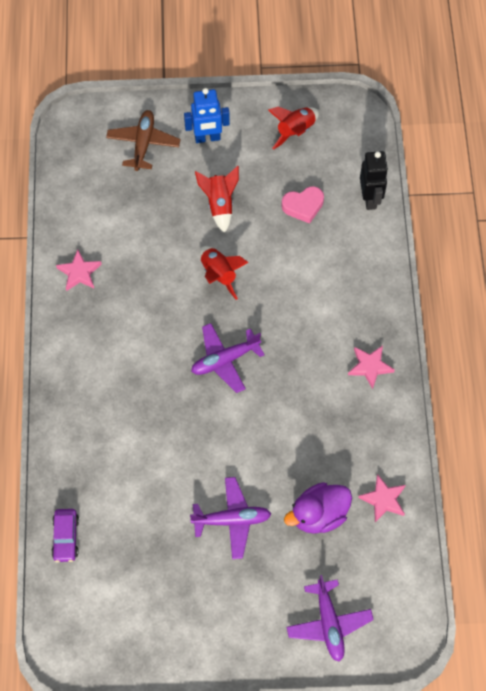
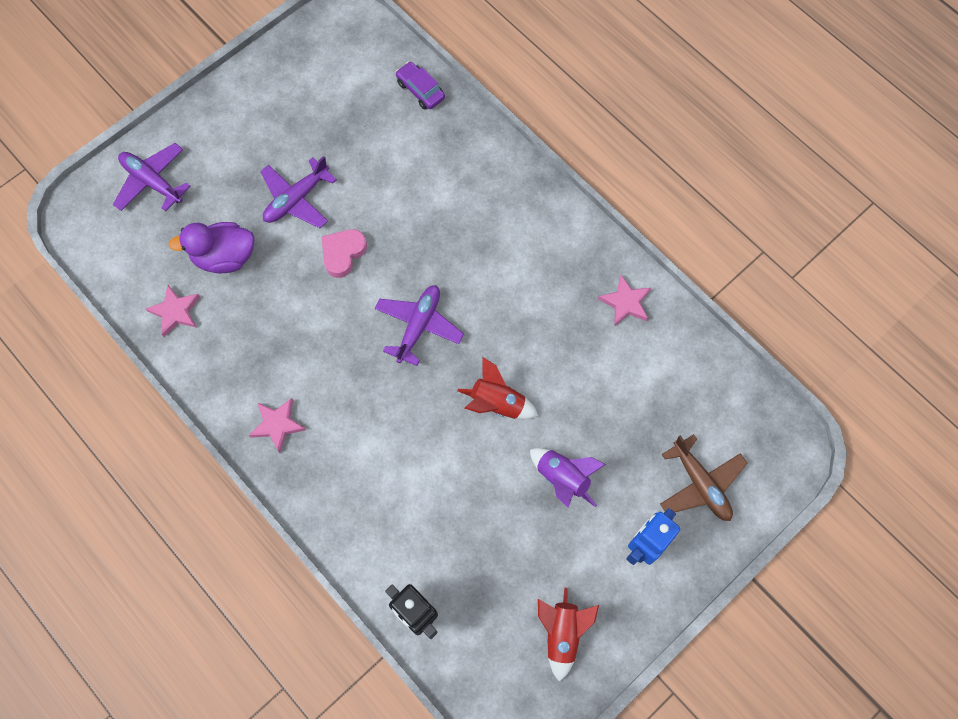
camera: 140 degrees right, 5 degrees up
(220, 204) = (562, 478): red rocket -> purple rocket
(303, 206) = (478, 547): pink heart -> pink heart (343, 254)
(318, 515) = (224, 257): purple duck -> purple duck turned 120 degrees counterclockwise

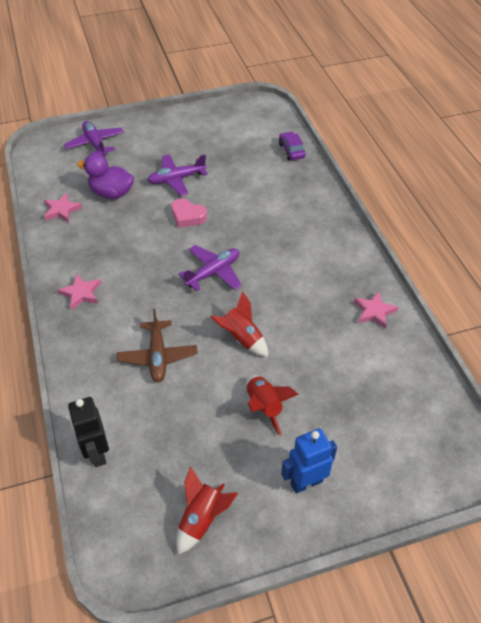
camera: 25 degrees right, 20 degrees down
(343, 254) = (187, 216): pink heart -> pink heart turned 120 degrees counterclockwise
(562, 478) = (264, 406): purple rocket -> red rocket
(700, 484) = (376, 456): brown plane -> brown plane (158, 356)

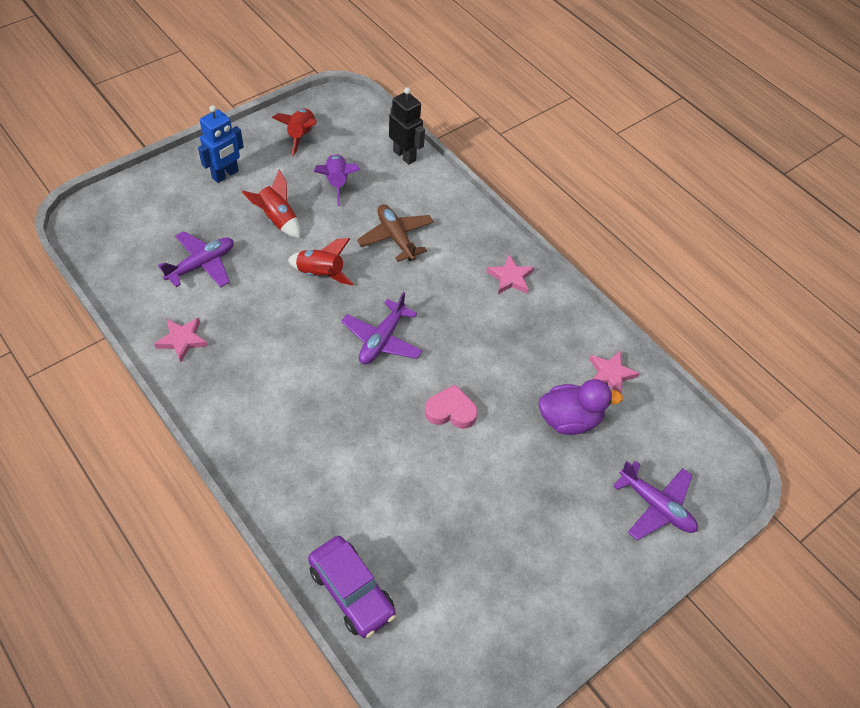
camera: 155 degrees right, 5 degrees up
(176, 179) = (499, 471): purple plane -> purple plane (201, 265)
(187, 435) = (337, 183): none -> purple rocket
(291, 151) = (352, 591): purple car -> purple car, size x1.55

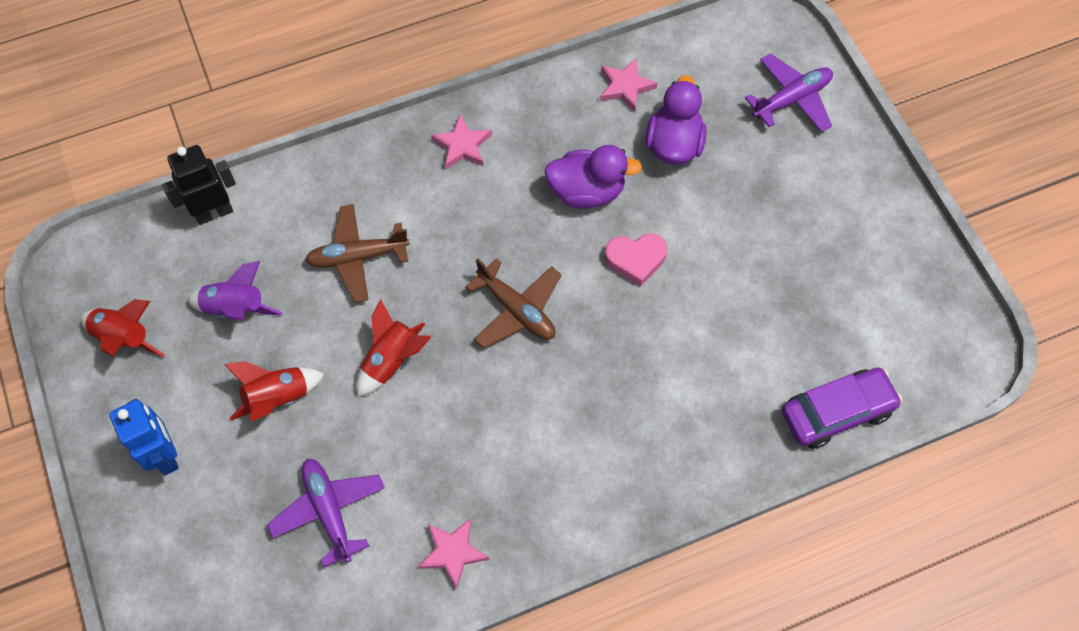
camera: 70 degrees left, 10 degrees up
(382, 340) = (516, 310): purple plane -> brown plane
(451, 411) = (636, 259): pink heart -> pink heart turned 120 degrees counterclockwise
(501, 366) = (587, 191): none -> purple duck

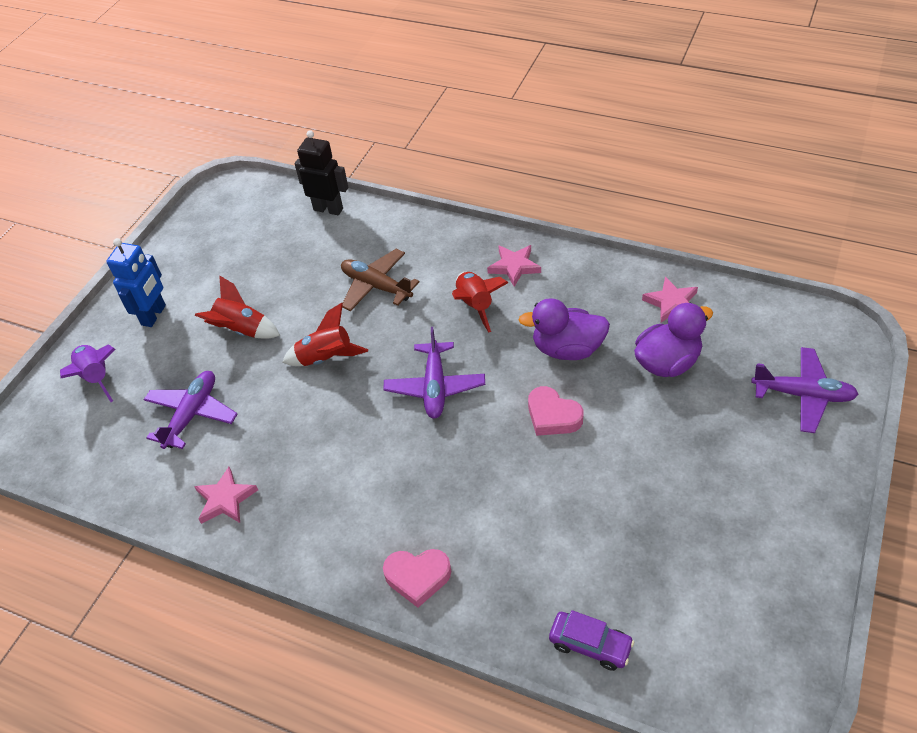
camera: 50 degrees right, 15 degrees down
(124, 338) = (208, 241): red rocket -> red rocket (475, 305)
(236, 309) = (279, 266): purple rocket -> purple rocket (97, 377)
(516, 310) = (435, 387): brown plane -> purple plane
(587, 191) = (567, 349): purple duck -> purple duck turned 135 degrees clockwise
(674, 473) = (418, 577): none -> pink heart
(836, 412) = (590, 644): purple car -> purple car, size x0.65

